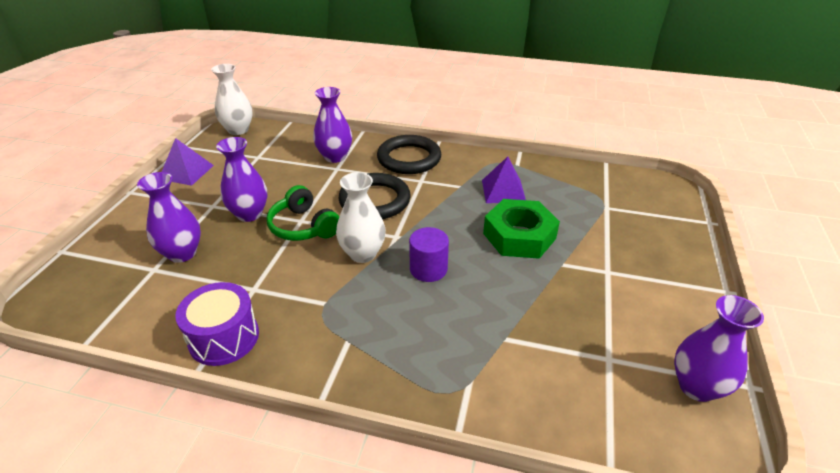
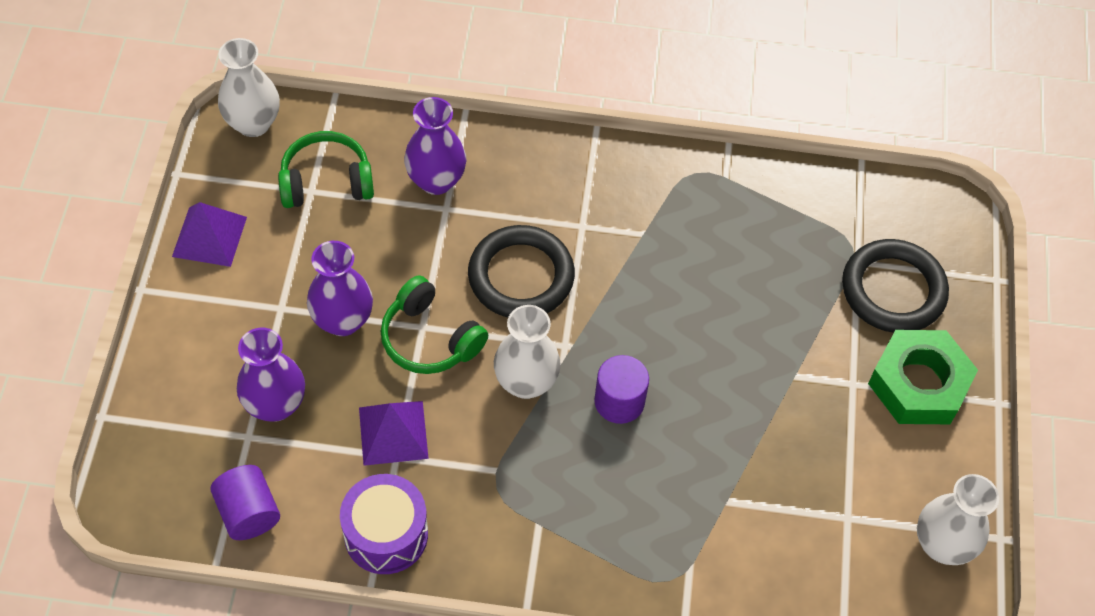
camera: 10 degrees left, 20 degrees up
(127, 314) = (248, 512): none -> purple cylinder
(269, 154) = (326, 181): none -> green headphones
(409, 158) = (555, 175): black ring -> black ring (893, 290)
(503, 191) = (708, 239): purple pyramid -> purple pyramid (393, 433)
(519, 236) = (736, 330): green nut -> green nut (918, 384)
(697, 387) = (942, 545): purple vase -> white vase

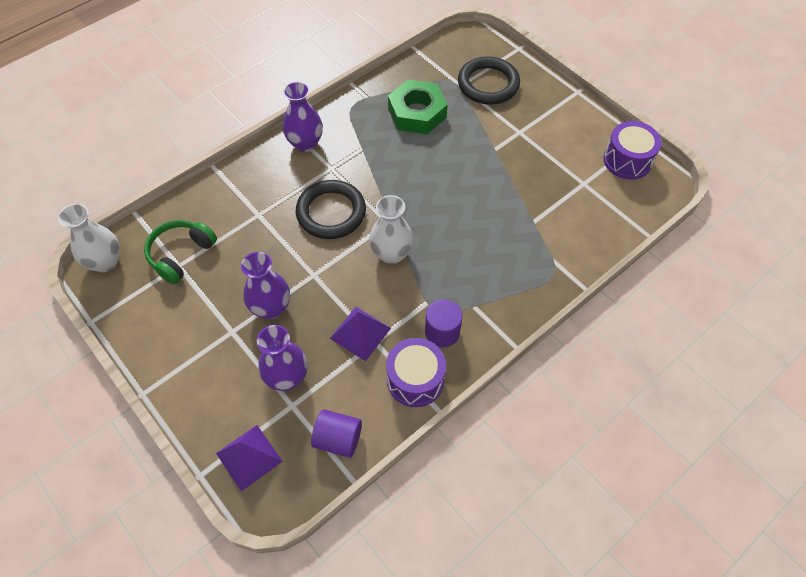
camera: 45 degrees left, 0 degrees up
(209, 236) = (149, 334): purple pyramid -> purple pyramid (249, 457)
(430, 339) = (324, 277): green headphones -> none
(436, 180) = (237, 207): purple vase -> purple vase (305, 143)
(619, 401) = (441, 224): purple cylinder -> purple cylinder (442, 332)
(918, 384) = (542, 110): green nut -> green nut (417, 113)
(942, 545) = (627, 160): white vase -> purple drum

